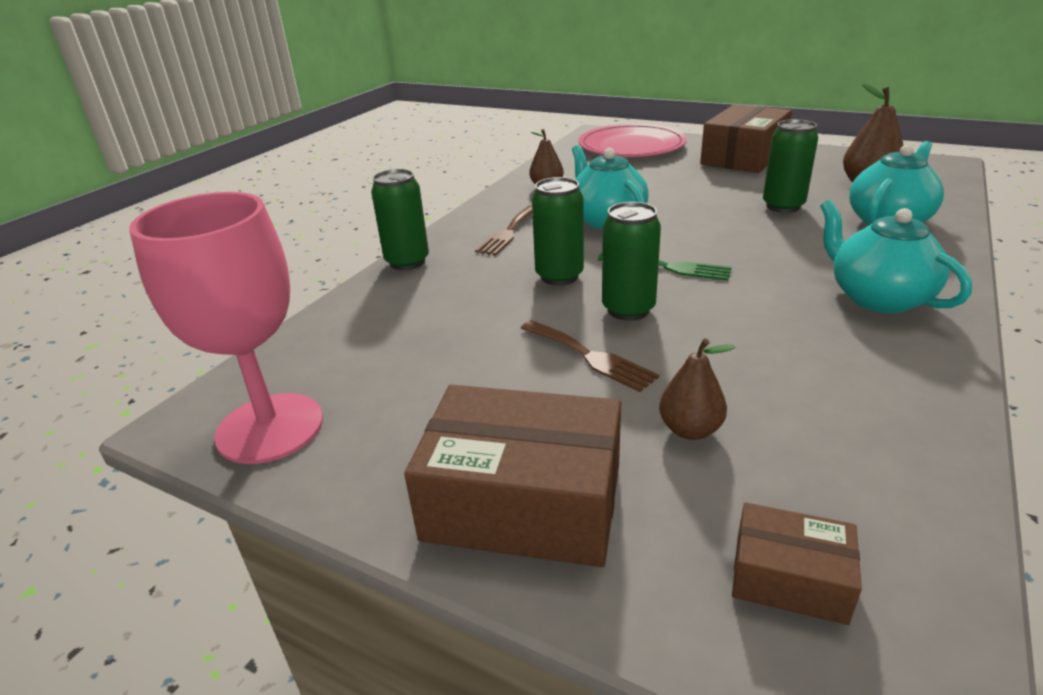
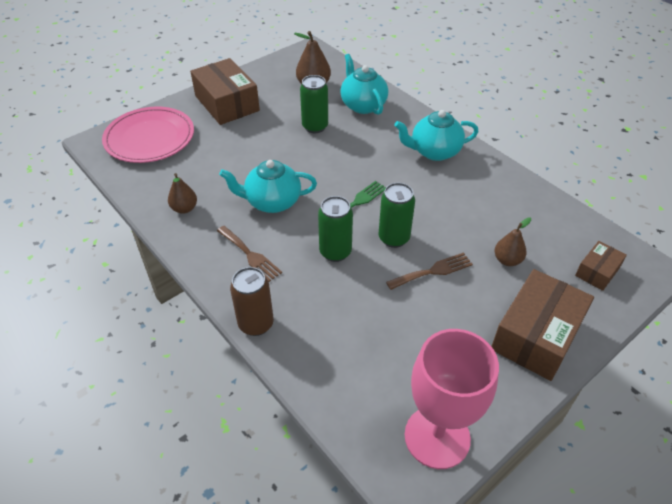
camera: 70 degrees left, 15 degrees up
(407, 262) = (256, 324): green can -> brown can

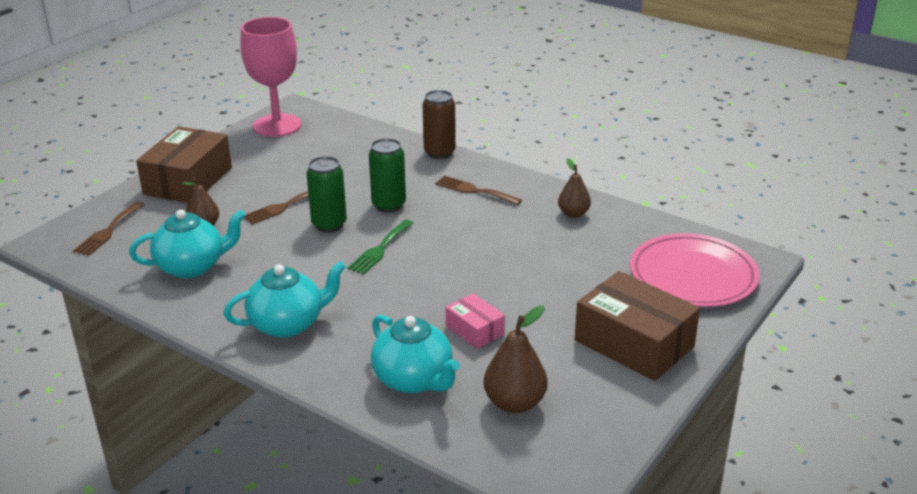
camera: 165 degrees right, 15 degrees down
(272, 202) = (480, 234): turquoise teapot -> turquoise teapot (192, 267)
(315, 127) = (475, 330): green can -> pink box
(597, 271) = (108, 231): brown box -> brown fork

